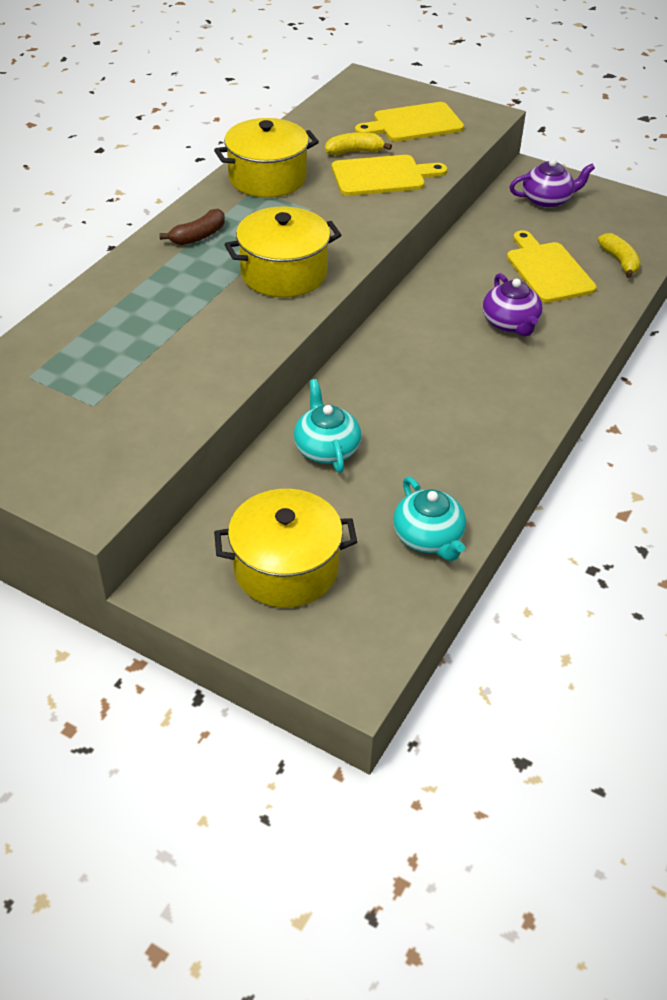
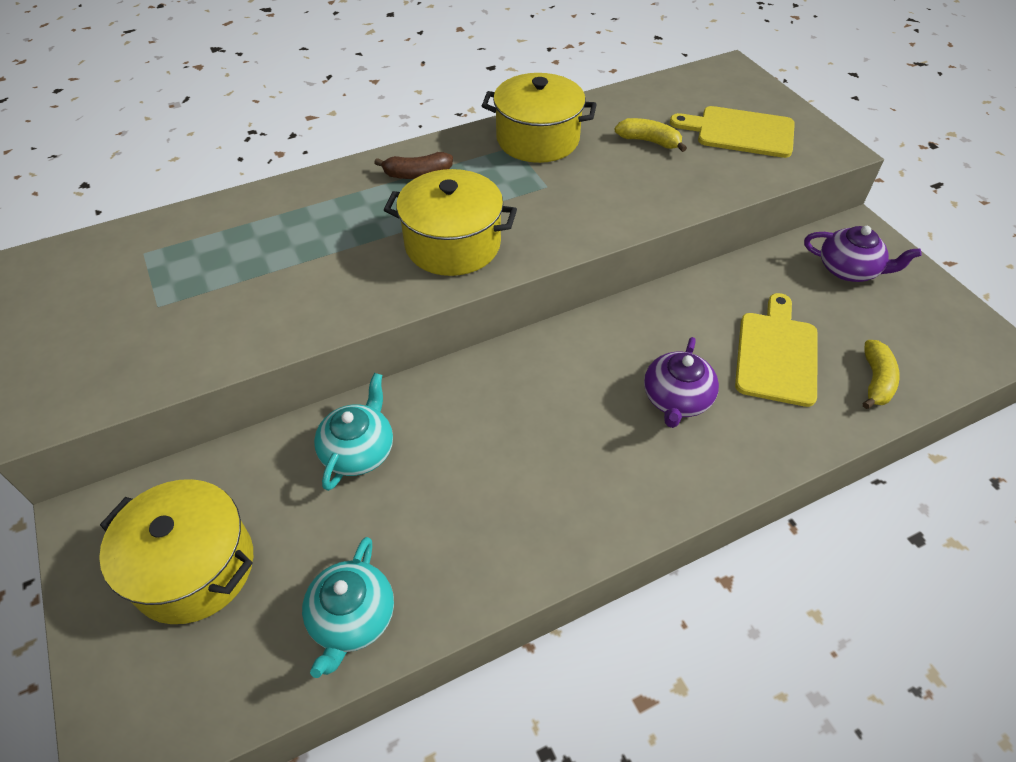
camera: 35 degrees right, 5 degrees up
(382, 176) = (652, 177): yellow cutting board -> none

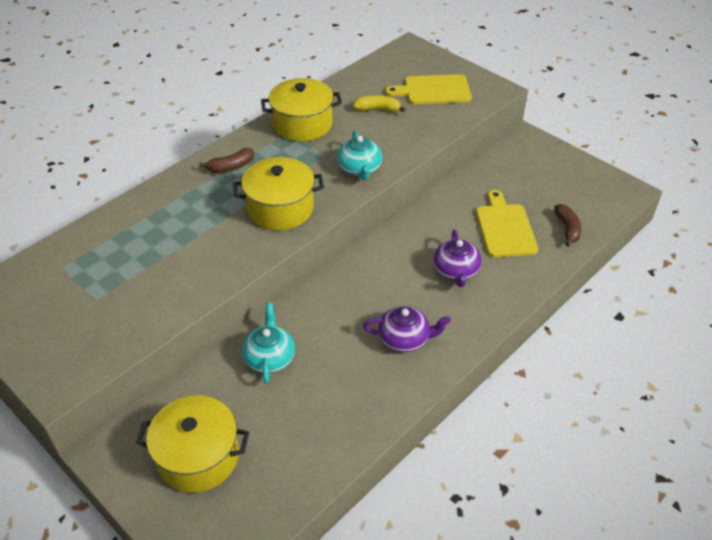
camera: 20 degrees left, 5 degrees down
(352, 618) = (316, 452): turquoise teapot -> turquoise teapot (360, 169)
(849, 270) = (529, 165): purple teapot -> purple teapot (405, 339)
(875, 381) = (567, 229): yellow banana -> brown banana

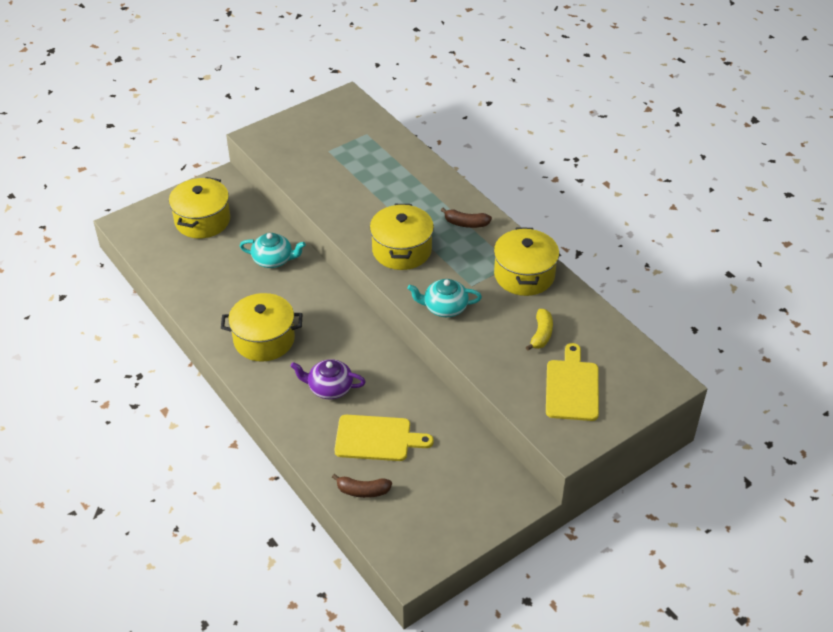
camera: 100 degrees right, 0 degrees up
(231, 167) = (466, 223): brown banana -> brown banana turned 60 degrees counterclockwise
(405, 339) = (264, 339): purple teapot -> yellow pot

